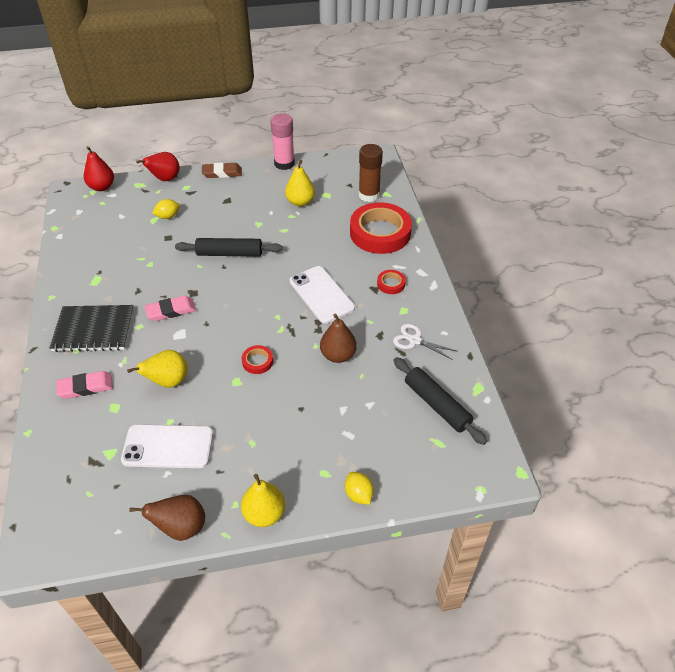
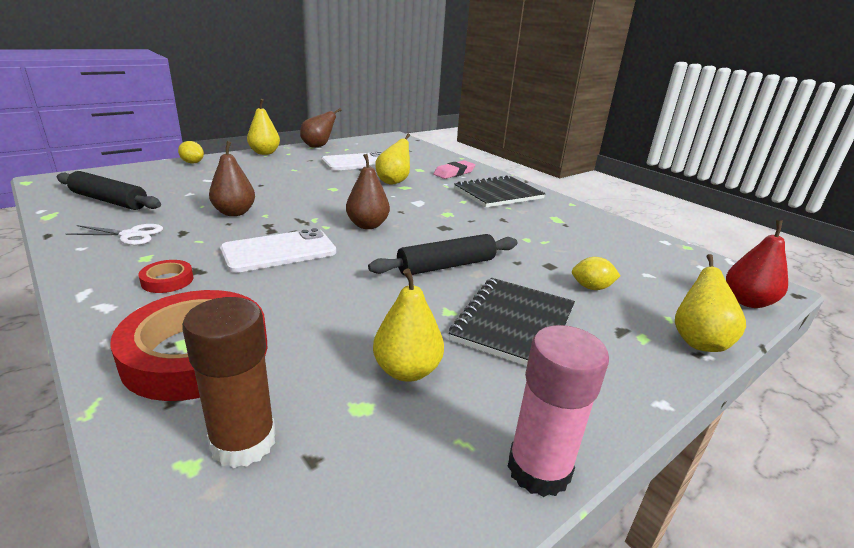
camera: 150 degrees right, 20 degrees down
(165, 179) = (698, 341): red pear -> yellow pear
(168, 216) = (591, 287): yellow lemon -> yellow lemon turned 60 degrees clockwise
(171, 311) = (448, 212): pink eraser -> none
(222, 173) = (632, 387): brown eraser -> none
(235, 208) = (514, 324): none -> black notebook
(246, 309) = (367, 225): none -> brown pear
(257, 361) = (322, 199): red tape -> none
(321, 294) = (279, 251): white phone -> white phone turned 60 degrees counterclockwise

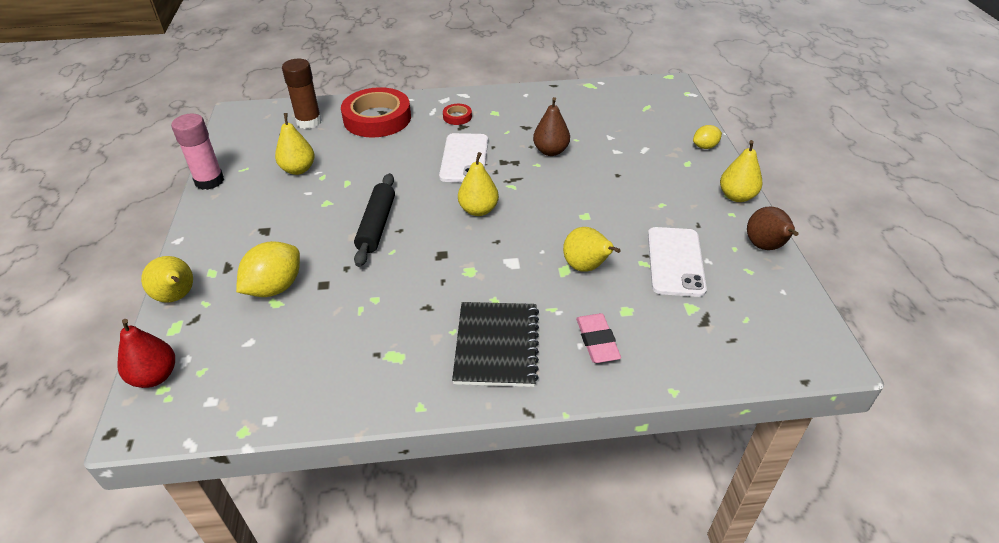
camera: 125 degrees right, 15 degrees up
(109, 200) = (608, 104): black rolling pin -> none
(130, 235) = (534, 109): white scissors -> none
(367, 225) = (478, 210): brown pear -> yellow pear
(514, 324) = (286, 223): black notebook -> none
(591, 287) = (275, 287): yellow lemon -> yellow lemon, size x1.77

